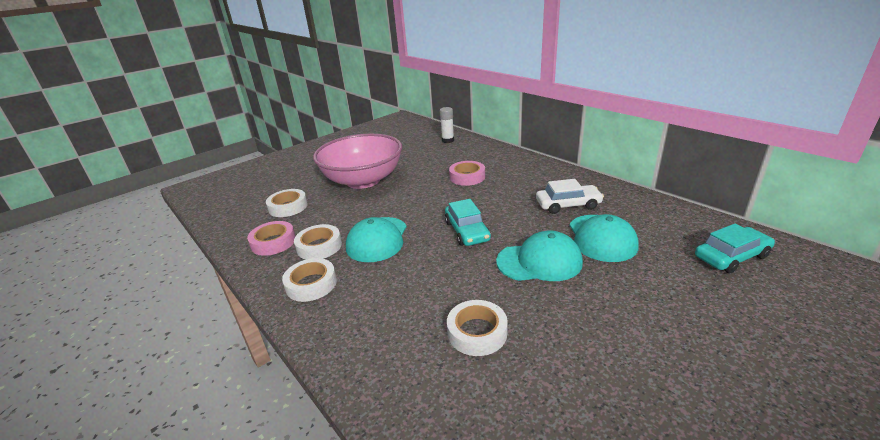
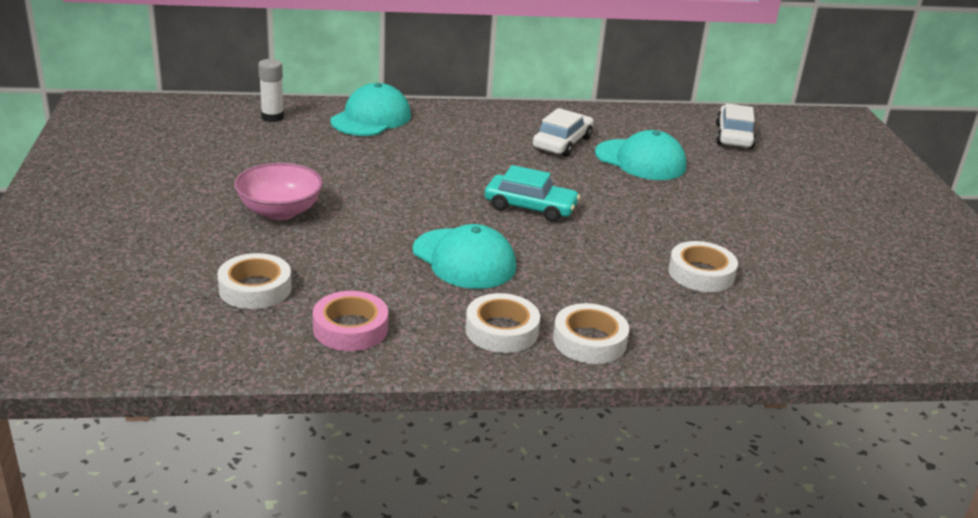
camera: 60 degrees left, 0 degrees up
(319, 246) = (419, 299): white tape -> white tape (589, 341)
(363, 180) = (280, 211): pink bowl -> pink bowl, size x0.56
(467, 177) = (406, 154): pink tape -> none
(539, 261) = (637, 201): turquoise cap -> turquoise cap (371, 118)
(731, 256) = (734, 136): turquoise car -> white car

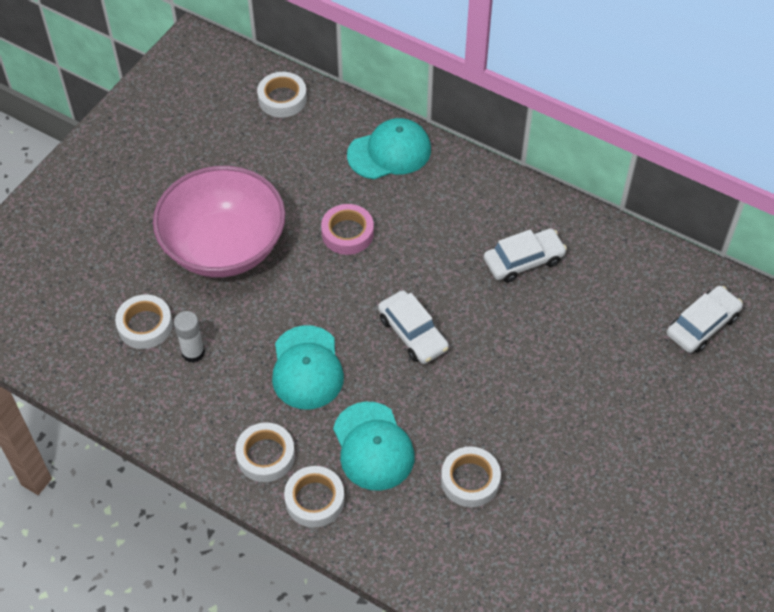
camera: 40 degrees right, 25 degrees up
(230, 114) = (282, 99): none -> white tape
(272, 117) = (311, 117): white glue stick -> white glue stick (193, 353)
(280, 211) = (224, 246): pink bowl -> pink bowl, size x1.80
(350, 328) = (172, 398): pink tape -> pink tape (347, 233)
(530, 207) = (413, 333): turquoise car -> white car
(640, 160) = (570, 318): turquoise cap -> turquoise cap (373, 446)

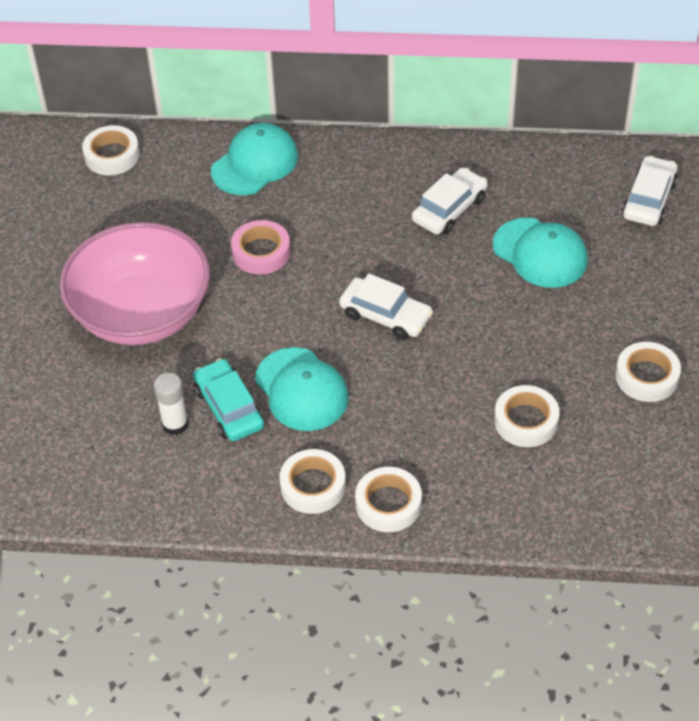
camera: 25 degrees left, 5 degrees down
(145, 325) = (107, 420): white tape -> white tape (646, 376)
(242, 357) = (229, 407): none -> turquoise car
(373, 446) = (414, 432): turquoise cap -> turquoise cap (540, 253)

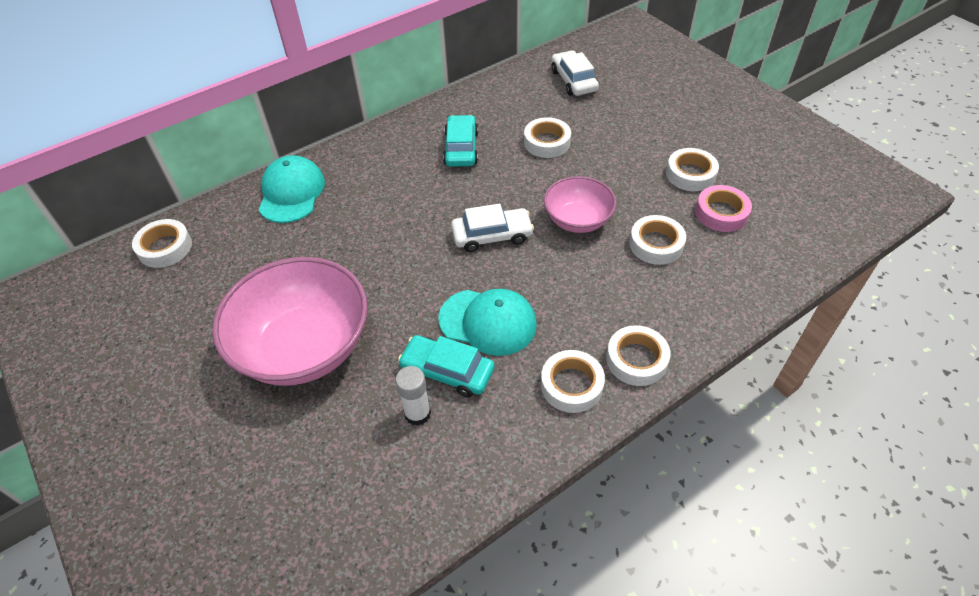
camera: 40 degrees left, 0 degrees up
(261, 252) = (357, 247): pink tape -> pink tape (721, 213)
(449, 209) = (461, 148): white car -> turquoise car
(479, 351) = (577, 220): none -> pink bowl
(540, 253) = (547, 142): turquoise cap -> white tape

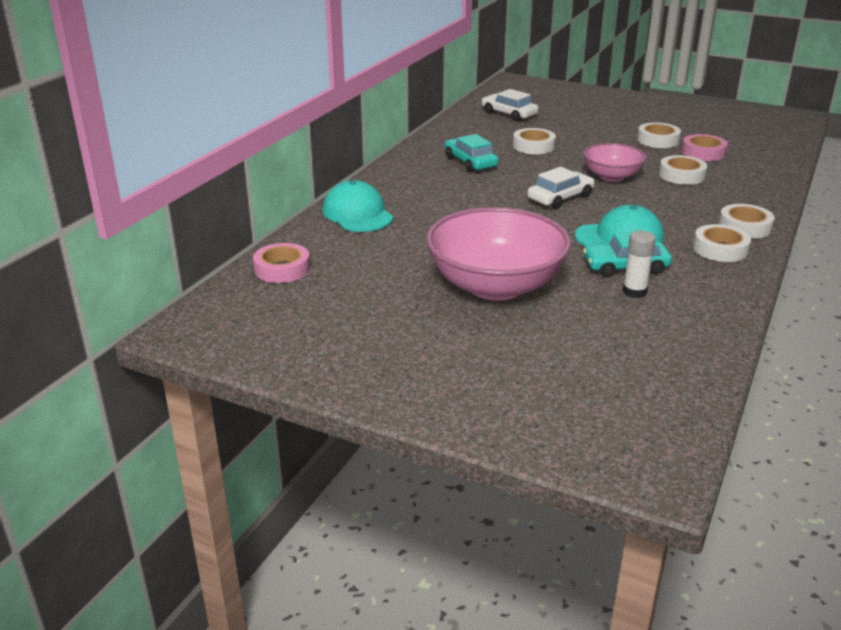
camera: 30 degrees left, 20 degrees down
(165, 248) = (282, 269): white tape -> pink tape

